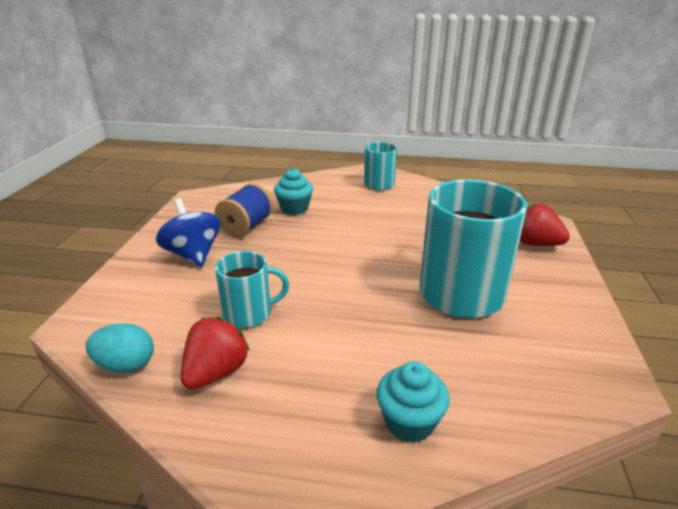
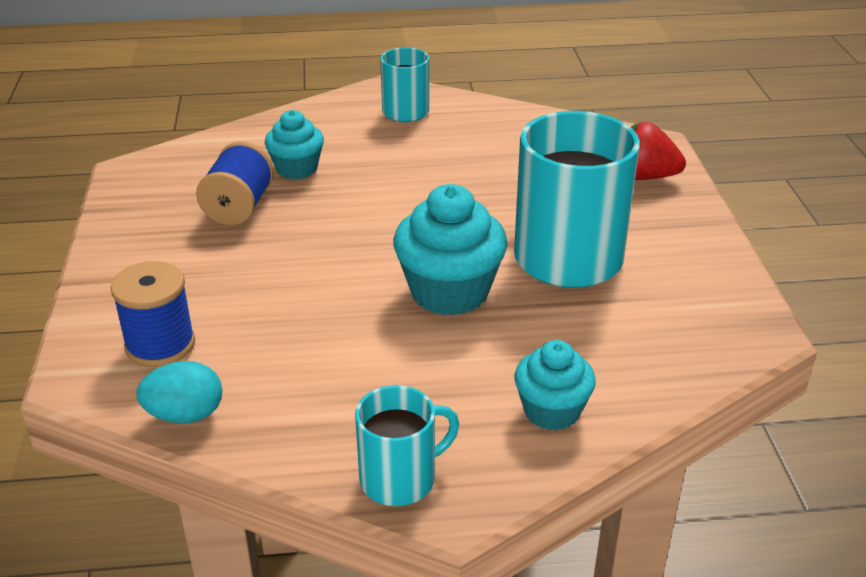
camera: 15 degrees left, 5 degrees up
(143, 309) = (160, 345): none -> blue spool
(193, 254) = (184, 261): blue spinning top -> none
(216, 372) = (305, 402): red strawberry -> none
(249, 313) = (309, 327): turquoise mug -> turquoise mug (400, 479)
(362, 304) = (449, 291): none -> turquoise cupcake

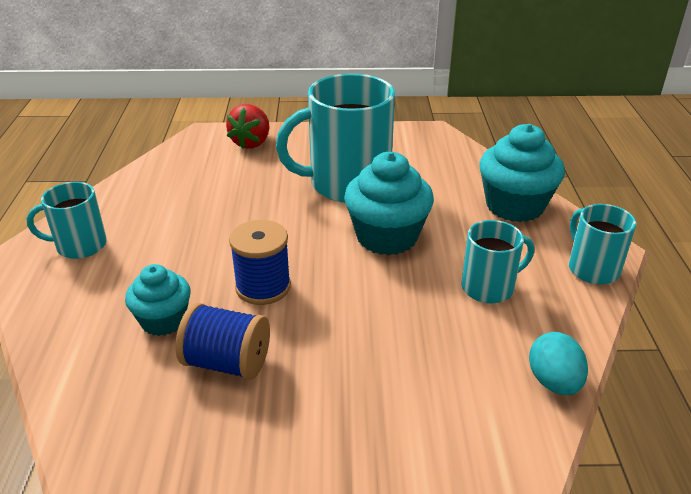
camera: 85 degrees left, 0 degrees up
(160, 345) = (461, 408): blue spool -> blue spool (263, 287)
(352, 374) = (489, 287): none -> turquoise mug
(551, 411) = (514, 206): turquoise cupcake -> turquoise cupcake, size x1.60

